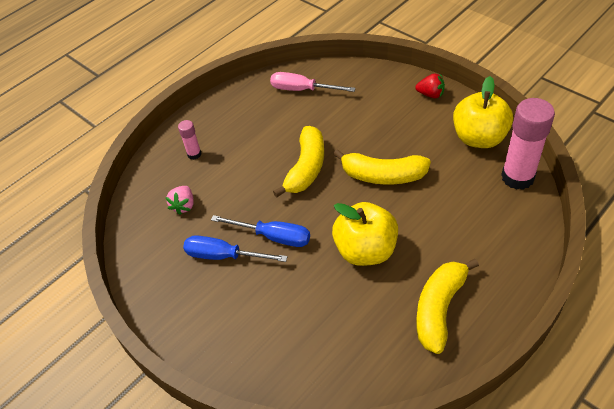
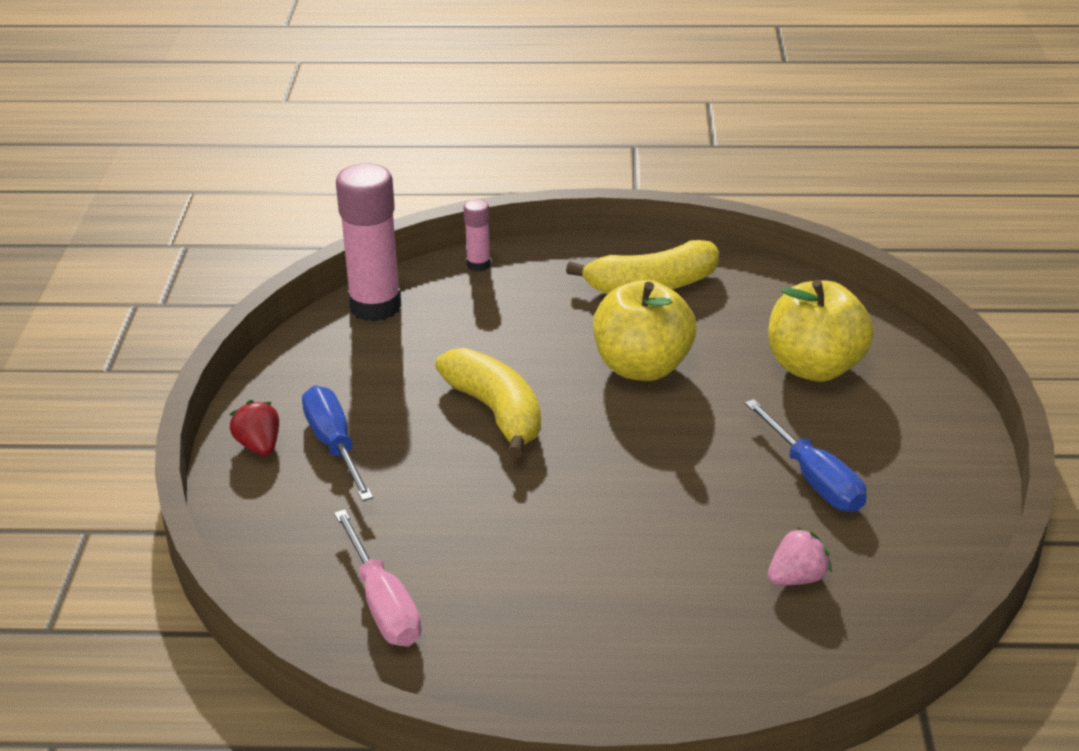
camera: 135 degrees left, 15 degrees down
(194, 154) = (689, 643): pink glue stick -> pink glue stick (478, 265)
(273, 236) = (725, 453): blue screwdriver -> blue screwdriver (334, 446)
(306, 168) = (567, 492): yellow banana -> none
(479, 138) = (325, 362): yellow apple -> yellow apple (815, 367)

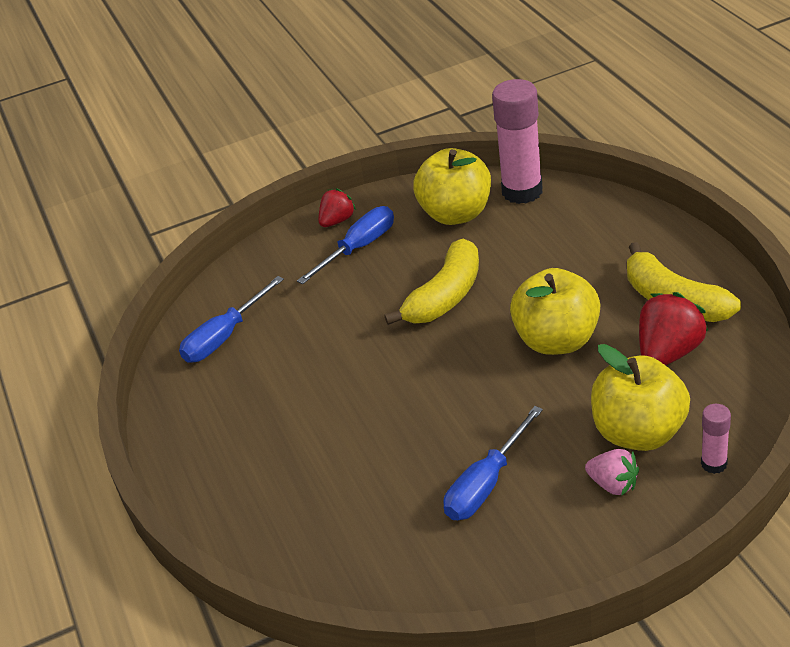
camera: 70 degrees right, 5 degrees up
(359, 359) = (456, 214): none -> yellow apple
(383, 603) = (225, 337): pink screwdriver -> blue screwdriver
(478, 265) = (618, 209): pink glue stick -> pink glue stick (714, 464)
(721, 314) = (668, 352): none -> red strawberry
(797, 578) = (360, 516): pink strawberry -> pink strawberry (613, 484)

